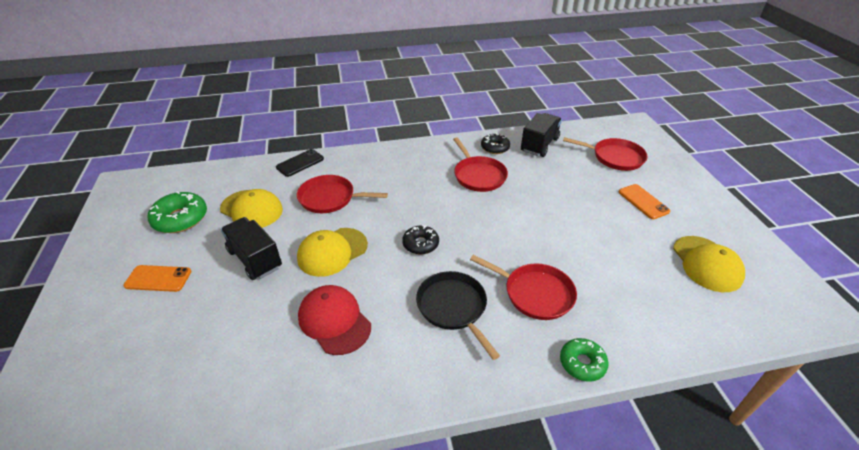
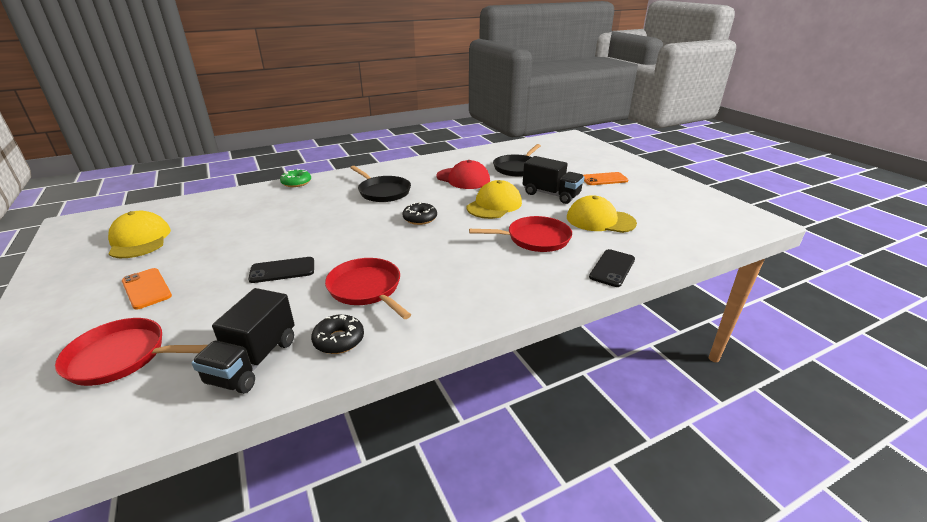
camera: 165 degrees right, 10 degrees down
(180, 219) = (650, 206): green donut -> none
(237, 336) = (517, 168): none -> black pan
(535, 293) = (318, 204): red pan -> none
(545, 201) = (282, 270): none -> black phone

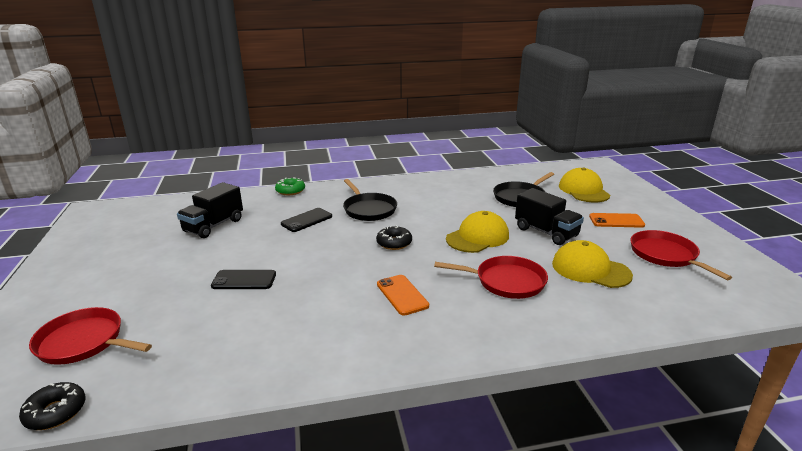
camera: 15 degrees right, 5 degrees down
(139, 240) = (136, 232): yellow cap -> yellow cap (583, 190)
(146, 288) = (125, 281): orange phone -> orange phone (402, 295)
(253, 361) = (186, 366): black truck -> black truck (214, 226)
(339, 340) = (267, 360): black donut -> black donut (56, 412)
(366, 289) = (313, 311): red pan -> red pan (665, 255)
(463, 178) = (456, 203): red cap -> none
(612, 268) = (580, 328): black phone -> black phone (306, 220)

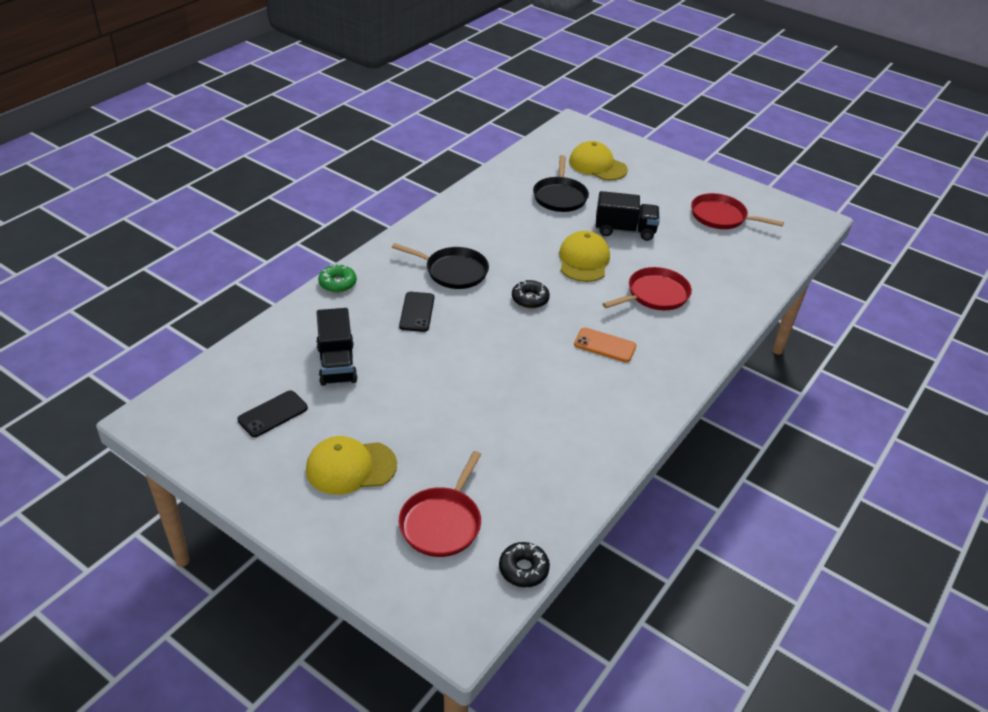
camera: 45 degrees left, 15 degrees up
(84, 342) = (442, 523): red pan -> red pan turned 45 degrees counterclockwise
(244, 280) = (469, 400): black phone -> black phone (273, 414)
(590, 269) = (692, 255): yellow cap -> yellow cap (350, 467)
(616, 221) = (657, 194): orange phone -> none

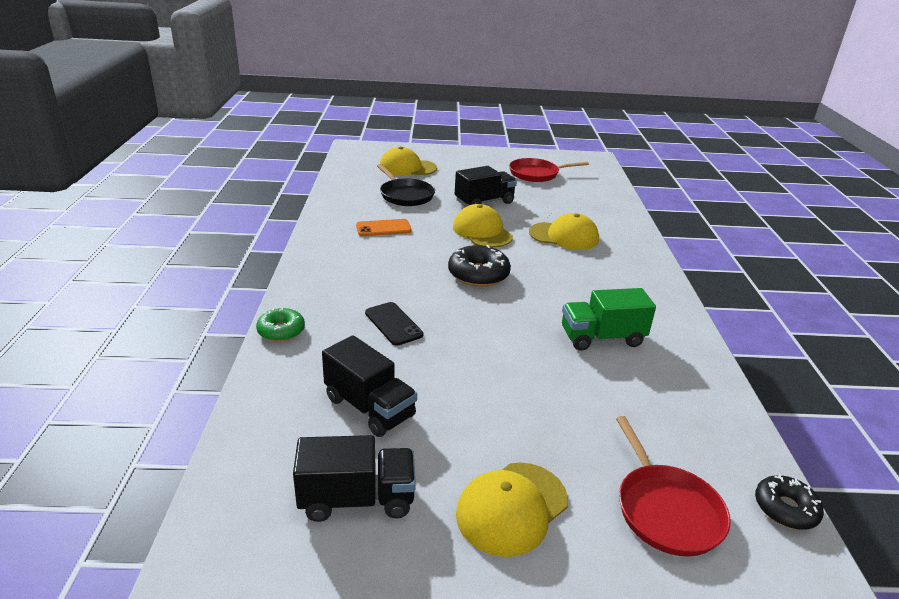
camera: 35 degrees left, 10 degrees down
(273, 414) = (357, 499): black phone -> black truck
(453, 271) = (386, 278): black pan -> none
(530, 299) = (478, 274): black donut -> black donut, size x1.55
(560, 396) = (602, 338): none -> green truck
(605, 345) = (580, 285): orange phone -> orange phone (383, 228)
(655, 294) = (564, 236): red pan -> yellow cap

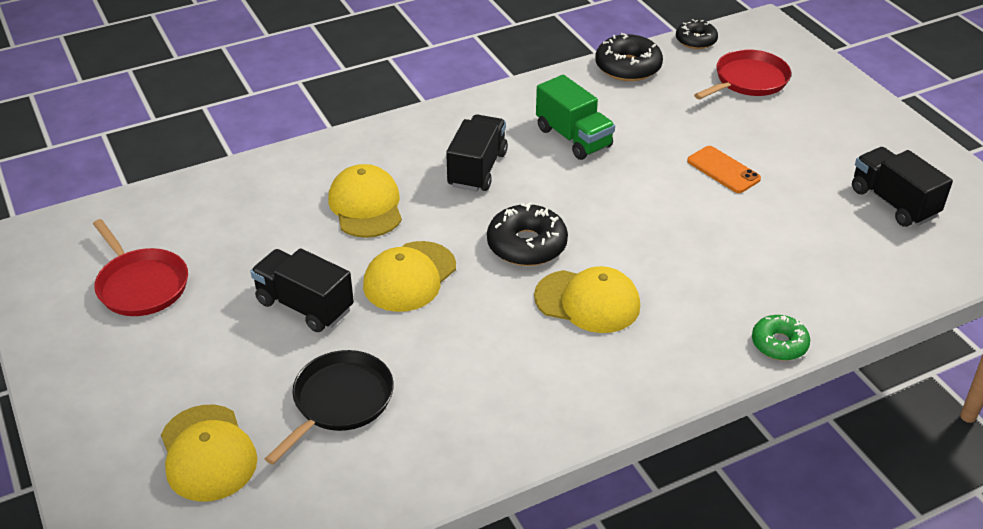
camera: 115 degrees left, 10 degrees up
(369, 407) = (808, 235): black truck -> black truck (477, 169)
(383, 228) = (477, 374): orange phone -> orange phone (723, 170)
(393, 324) = (684, 270): black phone -> none
(512, 508) = (819, 137): yellow cap -> yellow cap (587, 301)
(724, 420) = (628, 67): none -> black donut

